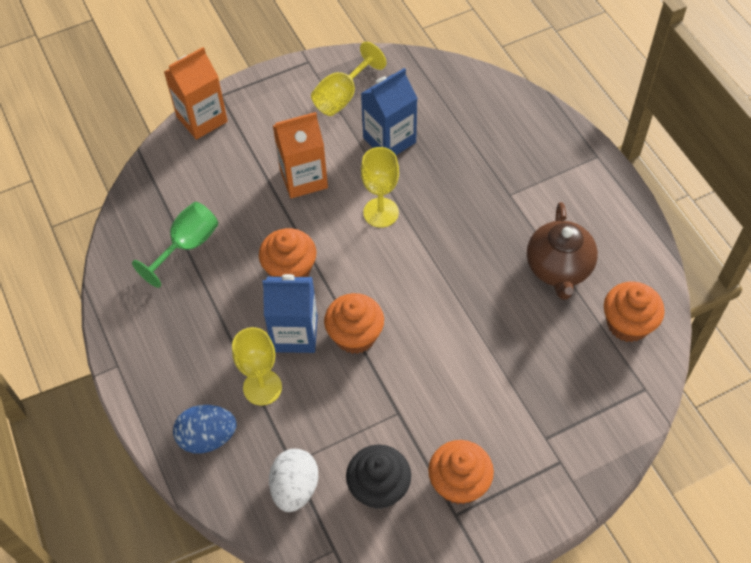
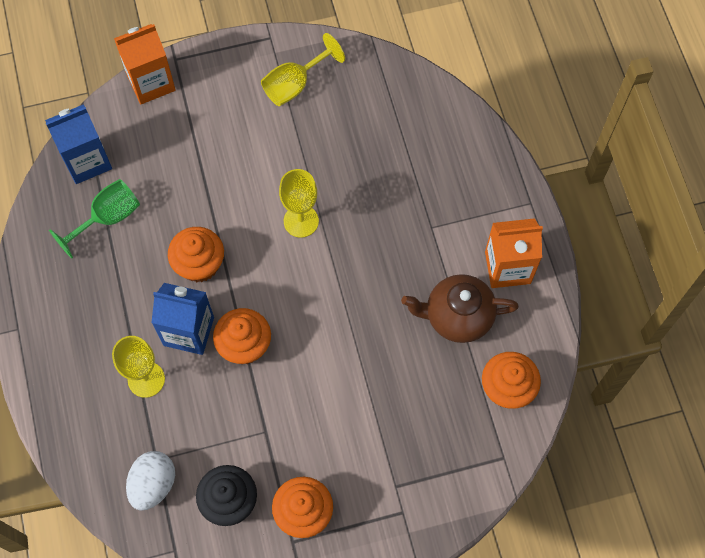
camera: 10 degrees right, 10 degrees up
(207, 437) = (85, 418): blue egg -> none
(303, 178) = (235, 168): orange carton -> orange carton (507, 267)
(389, 140) = (329, 143): blue carton -> blue carton (87, 161)
(559, 268) = (457, 316): brown teapot -> brown teapot turned 75 degrees clockwise

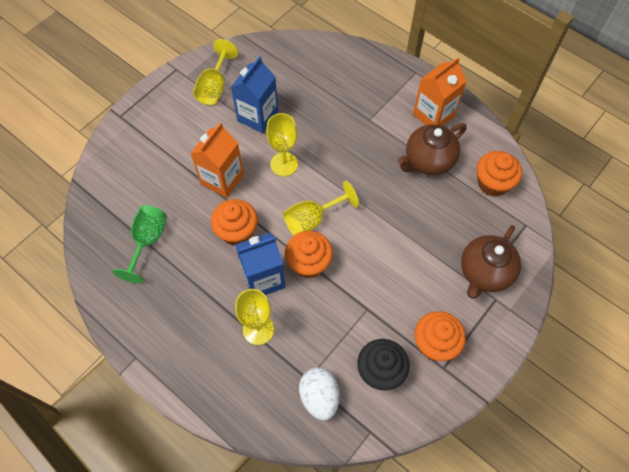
camera: 35 degrees left, 5 degrees down
(87, 161) = (104, 214): blue carton -> blue carton (257, 116)
(151, 82) = (113, 139): orange carton -> orange carton (222, 179)
(283, 301) = (312, 219): none -> yellow goblet
(414, 477) = (484, 273): none -> brown teapot

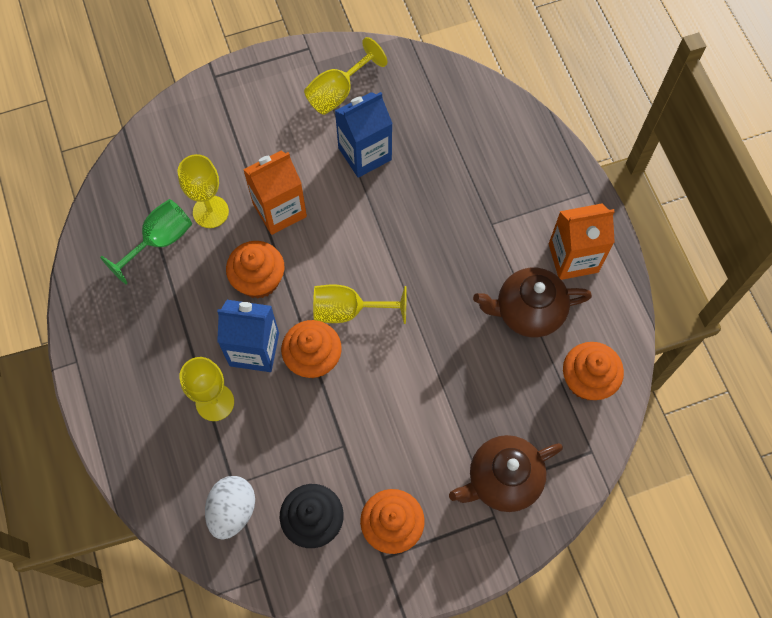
camera: 30 degrees right, 5 degrees up
(284, 164) = (358, 228): yellow goblet -> yellow goblet (210, 212)

